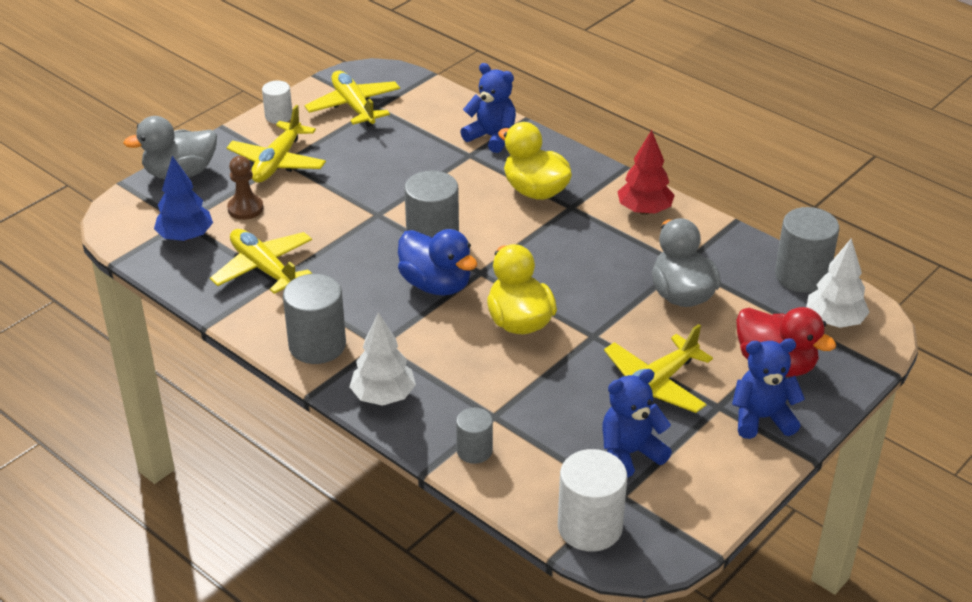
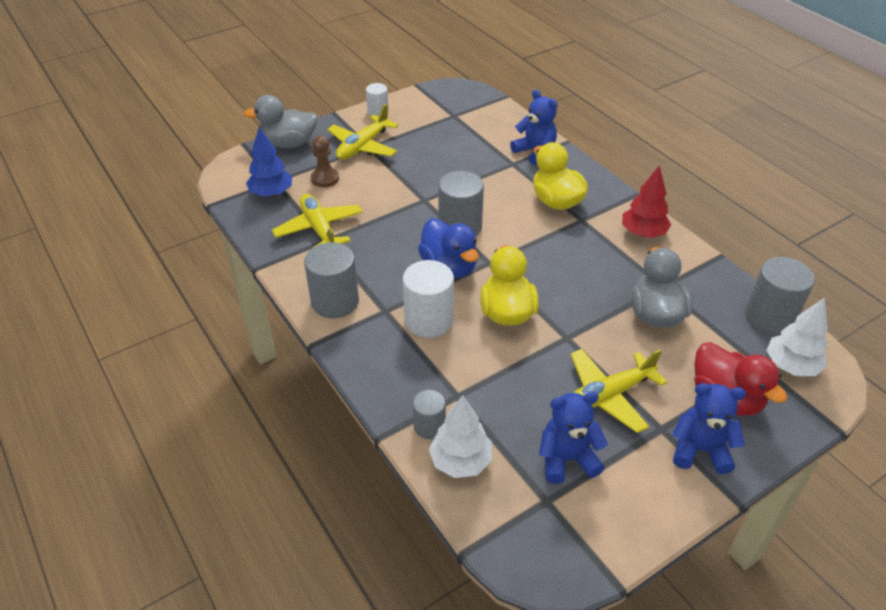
camera: 15 degrees right, 5 degrees up
(354, 106) = (436, 112): yellow plane -> none
(383, 396) = (371, 358): white tree -> white tree (460, 461)
(590, 527) = (507, 527): white cylinder -> white cylinder (429, 320)

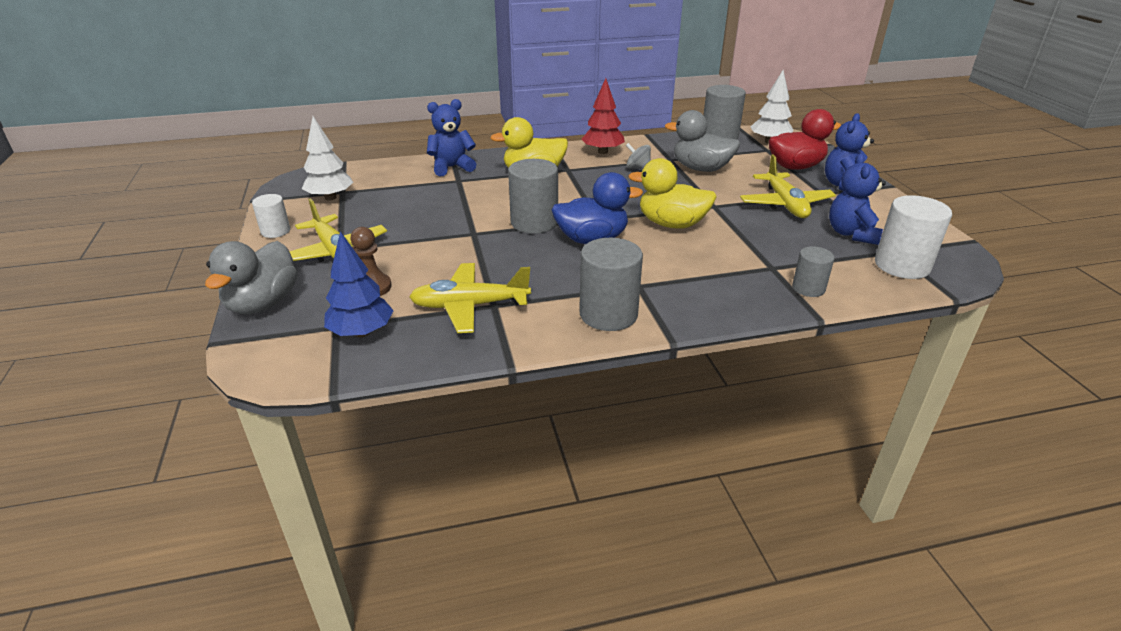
camera: 70 degrees left, 10 degrees down
(429, 320) = (664, 263): white cylinder -> white cylinder (902, 265)
(460, 461) = (852, 280): white tree -> white tree (330, 198)
(620, 266) = (638, 168): none -> grey spinning top

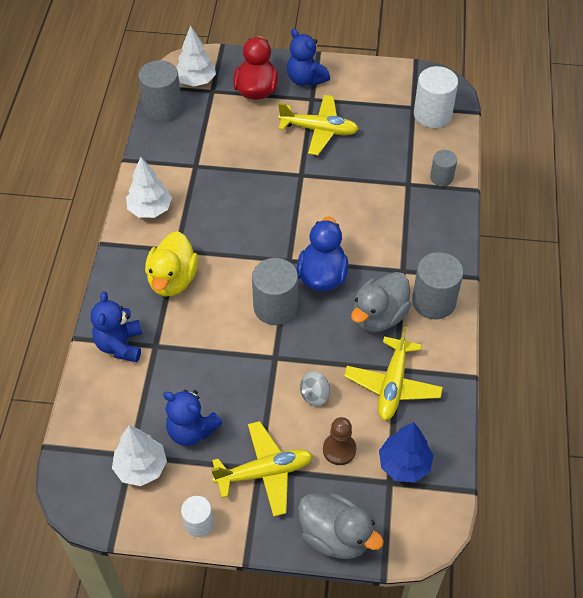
camera: 70 degrees left, 20 degrees up
(602, 152) = (150, 209): red tree -> white tree
(638, 168) = (202, 196): grey spinning top -> grey spinning top (314, 395)
(671, 224) = (319, 214): yellow duck -> none
(701, 169) = (227, 153): grey duck -> grey duck (379, 316)
(851, 234) = (380, 116): blue teddy bear -> blue teddy bear (191, 430)

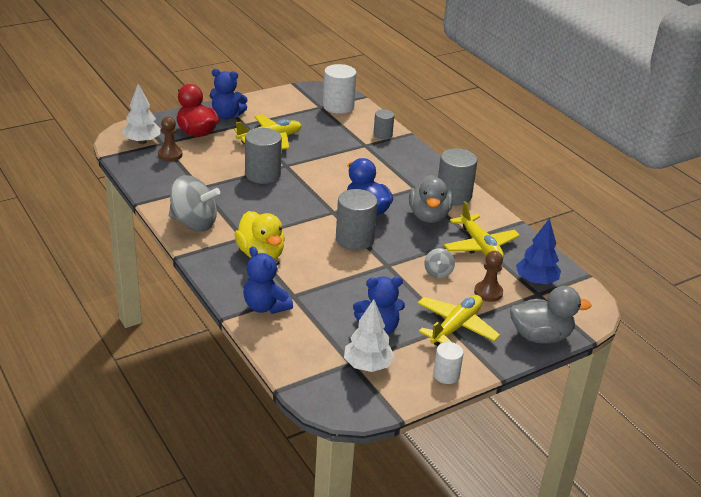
camera: 40 degrees left, 20 degrees down
(150, 209) = (194, 223): white tree -> grey spinning top
(163, 109) = (134, 165): grey cylinder -> grey cylinder (263, 174)
(206, 110) = (170, 155): none -> brown pawn

